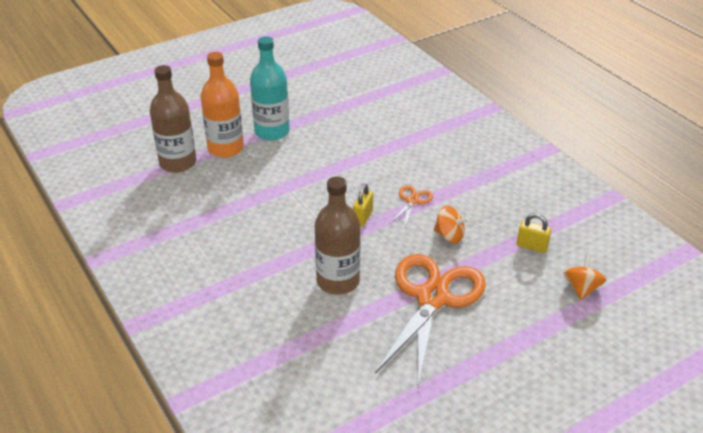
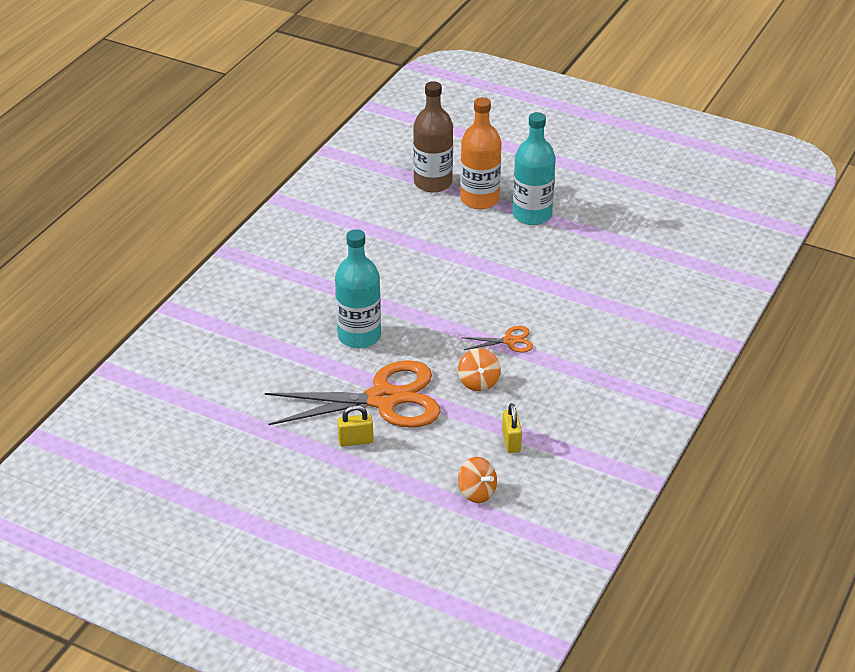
camera: 60 degrees right, 0 degrees up
(338, 281) = (359, 336): brown bottle -> turquoise bottle
(363, 217) = (456, 319): yellow padlock -> yellow padlock (355, 441)
(581, 288) = (477, 492): orange spinning top -> orange spinning top turned 60 degrees clockwise

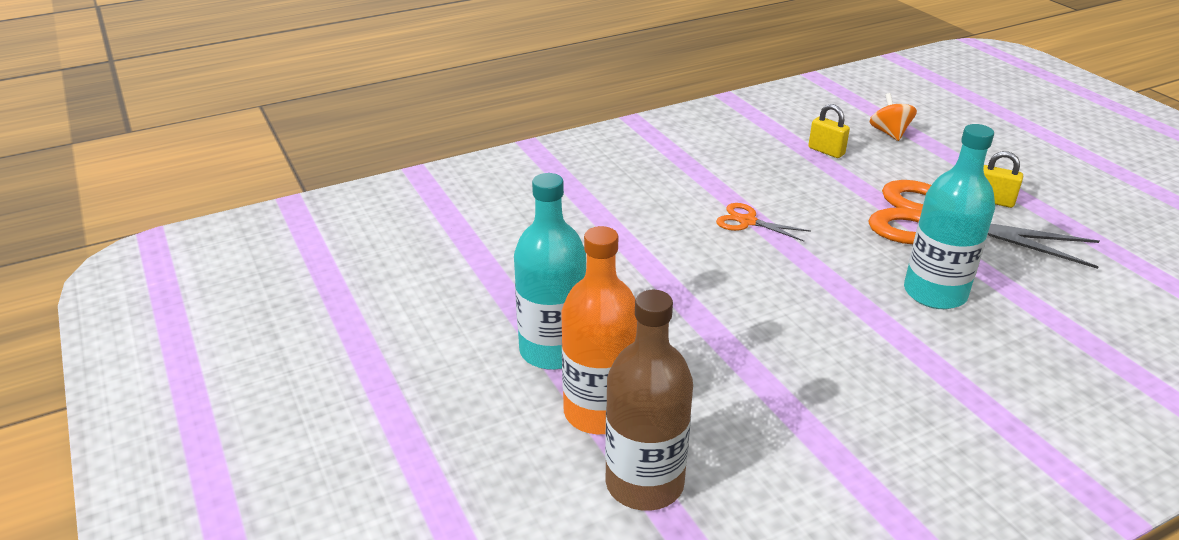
camera: 145 degrees left, 5 degrees down
(478, 382) = (818, 201): orange spinning top -> none
(511, 441) = (826, 151): yellow padlock -> yellow padlock turned 75 degrees counterclockwise

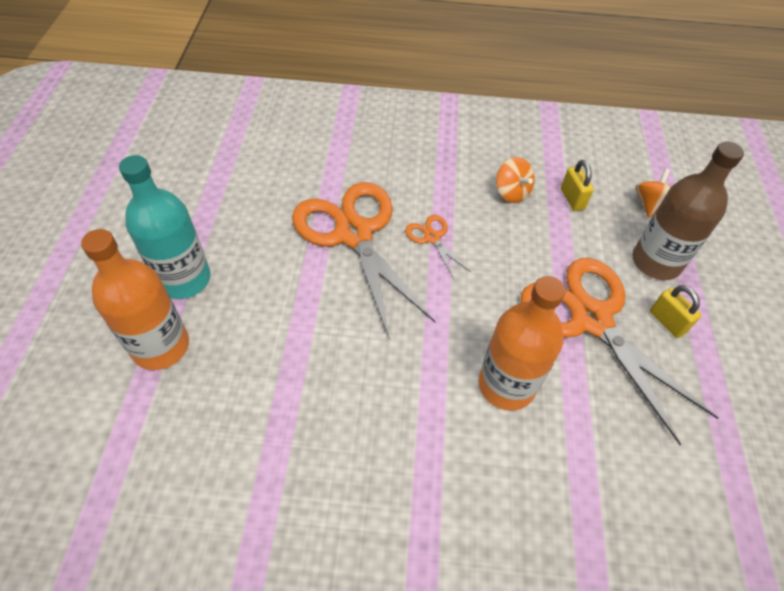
camera: 30 degrees right, 20 degrees up
(644, 483) = (128, 420): brown bottle -> brown bottle (656, 262)
(675, 247) = (354, 234): none -> orange scissors
(773, 165) = (511, 192): none -> orange spinning top
(935, 293) = (506, 385): turquoise bottle -> orange bottle

